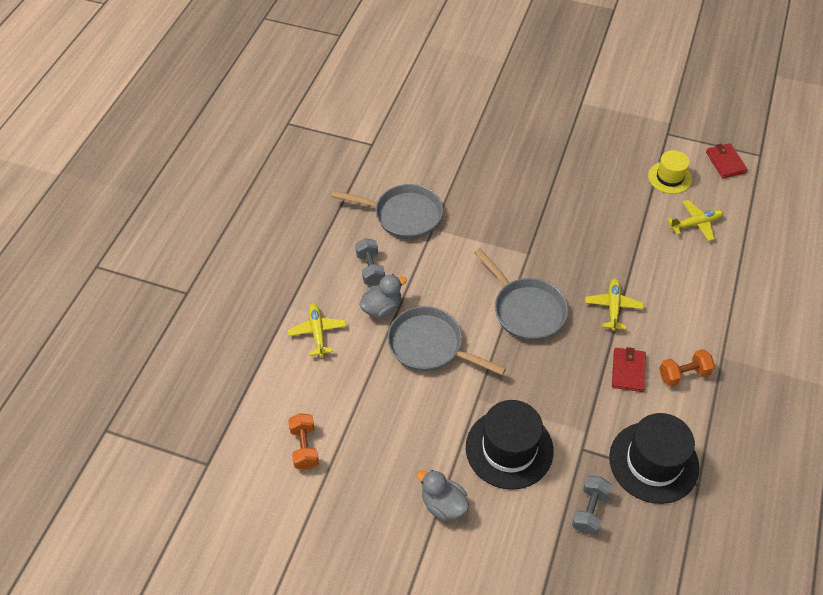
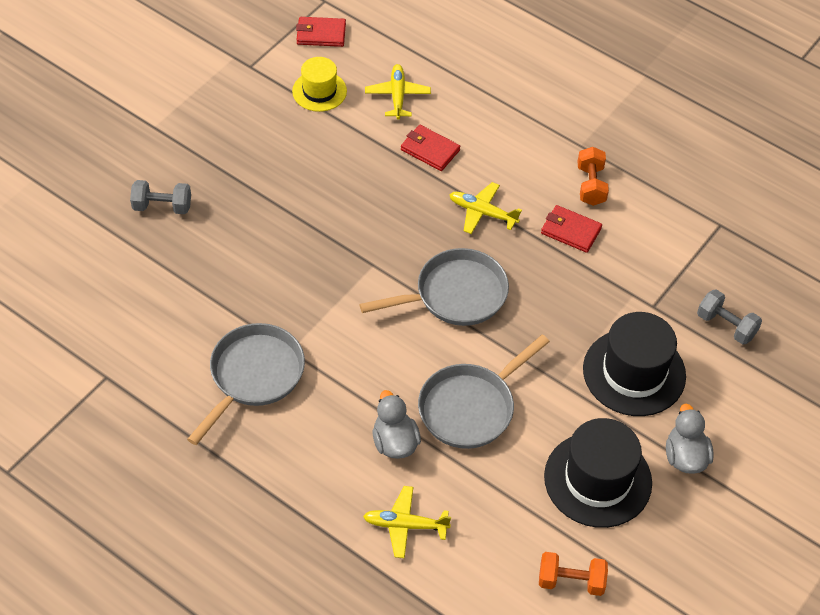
camera: 75 degrees left, 0 degrees up
(370, 269) = (327, 438): grey dumbbell -> grey dumbbell (162, 206)
(443, 504) = (685, 457): grey duck -> grey duck turned 120 degrees clockwise
(653, 462) = (686, 251): black hat -> black hat (597, 479)
(655, 258) = (430, 150): none -> red wallet

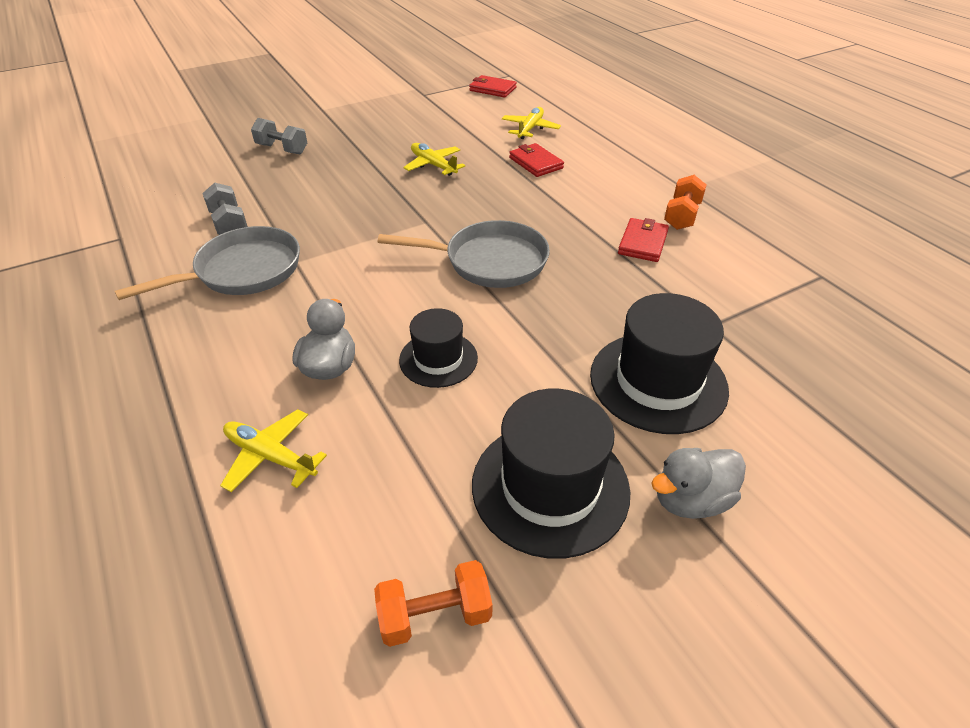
camera: 25 degrees right, 10 degrees down
(319, 91) = (466, 115): yellow hat -> none
(470, 407) = (438, 359): grey pan -> black hat
(482, 213) = (558, 211): yellow plane -> yellow plane (433, 165)
(570, 231) = (643, 243): red wallet -> red wallet turned 60 degrees clockwise
(571, 581) = (435, 615): orange dumbbell -> orange dumbbell turned 45 degrees counterclockwise
(685, 457) = (691, 500): grey duck -> grey duck turned 135 degrees counterclockwise
(726, 325) = (801, 368): grey dumbbell -> grey dumbbell (229, 224)

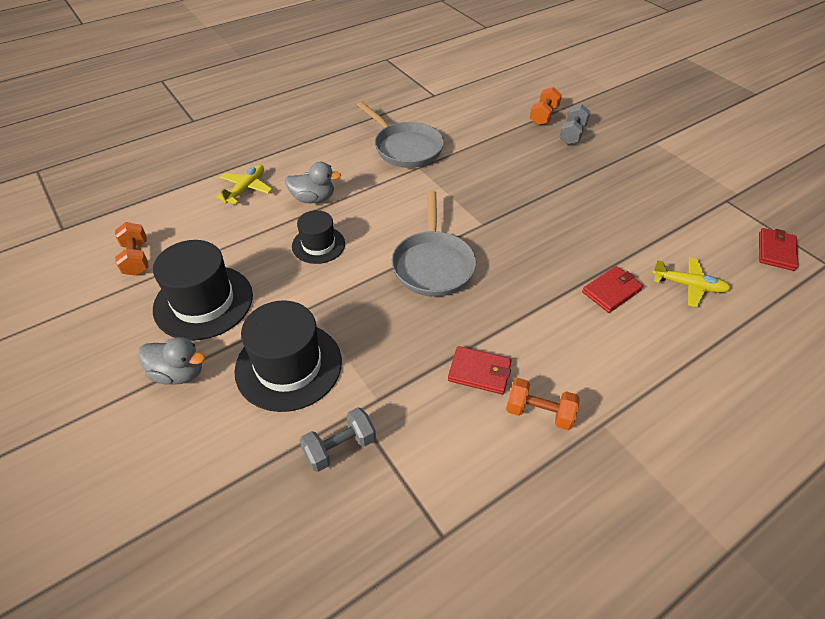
camera: 85 degrees right, 5 degrees up
(229, 224) = (459, 131): grey dumbbell -> grey dumbbell (340, 447)
(233, 162) = (543, 116): none -> orange dumbbell
(433, 165) = (578, 220): yellow plane -> none
(691, 500) = (179, 373): grey duck -> grey duck turned 135 degrees clockwise

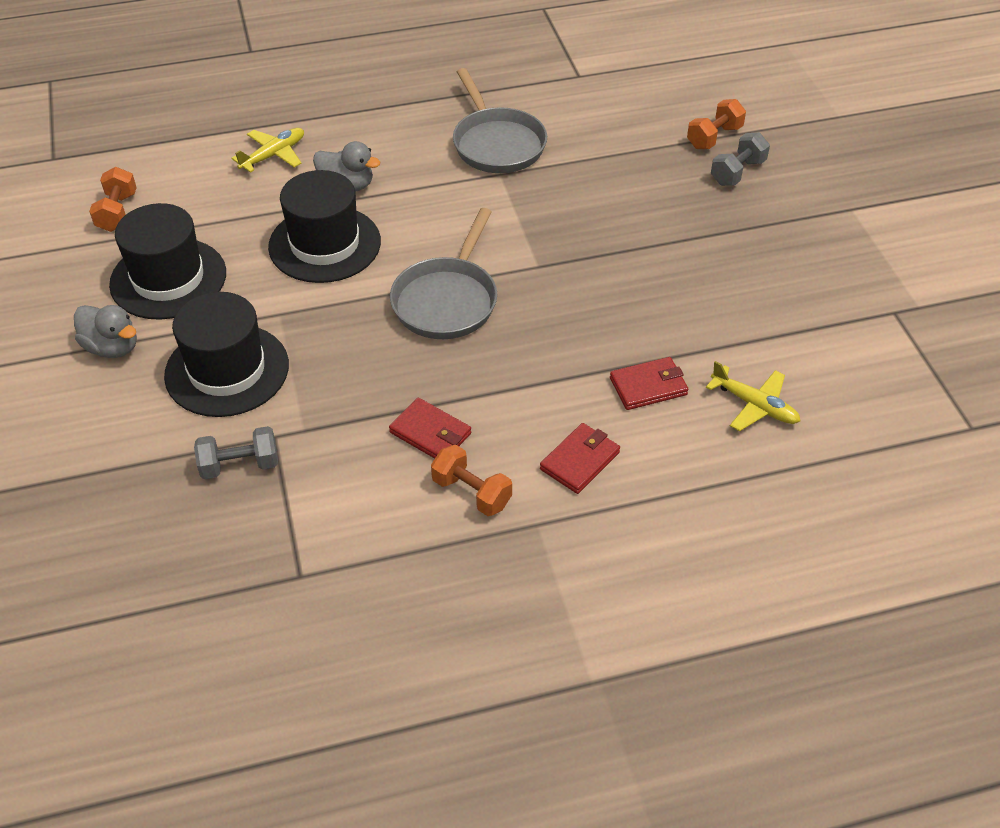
camera: 20 degrees right, 0 degrees up
(318, 245) = (324, 244): black hat -> black hat, size x1.67
(776, 251) = (910, 394): red wallet -> red wallet (580, 461)

